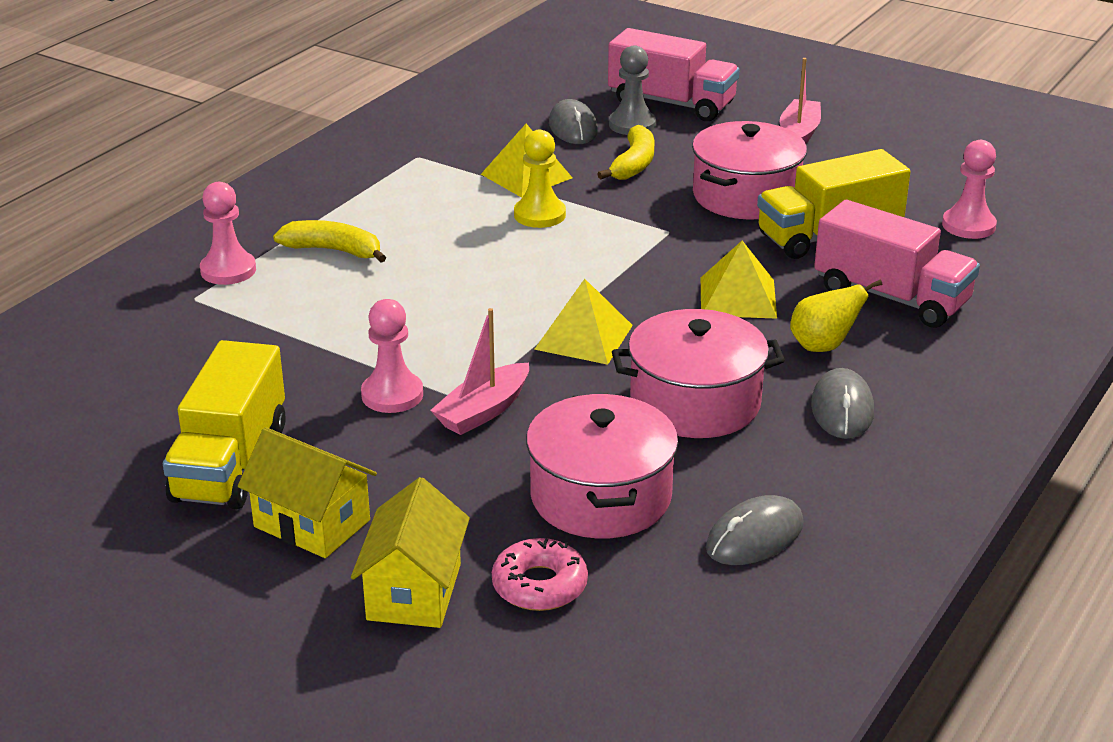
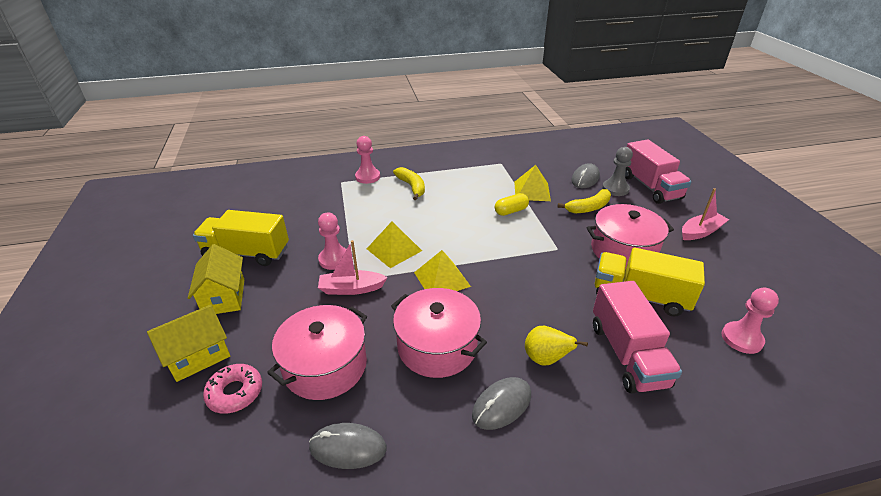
camera: 45 degrees right, 5 degrees up
(230, 462) = (246, 253): yellow truck -> yellow truck turned 45 degrees clockwise
(539, 215) = (511, 211): yellow pawn -> yellow capsule
(738, 297) = (541, 302): yellow pyramid -> yellow pyramid (394, 249)

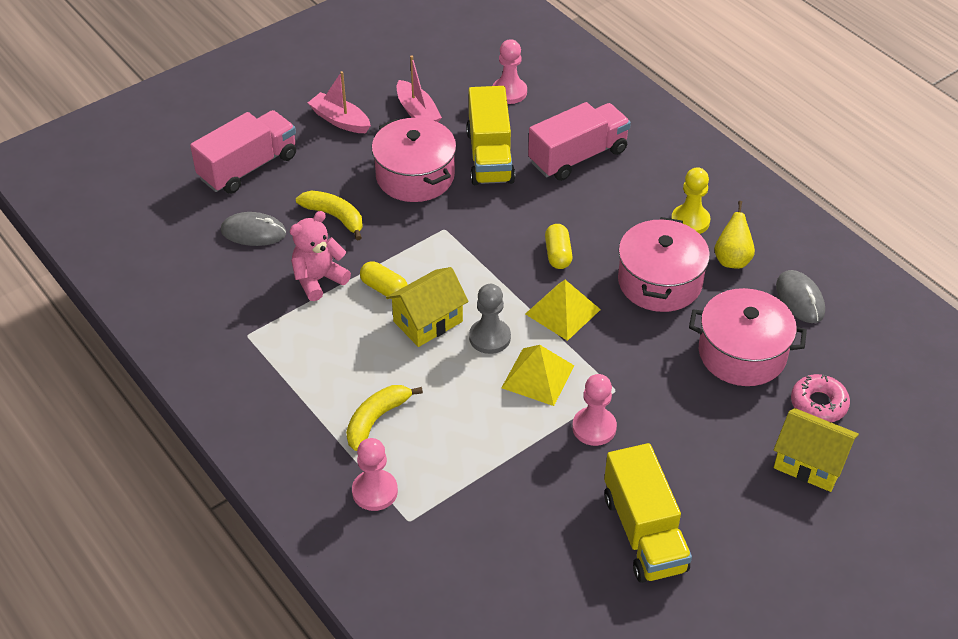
camera: 115 degrees left, 10 degrees up
(224, 297) = (727, 500): yellow house -> yellow house (428, 321)
(351, 289) = (631, 385): pink boat -> pink boat (417, 112)
(501, 405) = (690, 221): grey mouse -> yellow pawn
(502, 296) = (558, 254): none -> yellow capsule
(532, 191) = (318, 279): yellow pyramid -> pink teddy bear
(545, 359) = (621, 205): yellow pear -> yellow pear (732, 259)
(615, 189) = (270, 199): grey pawn -> grey pawn (489, 337)

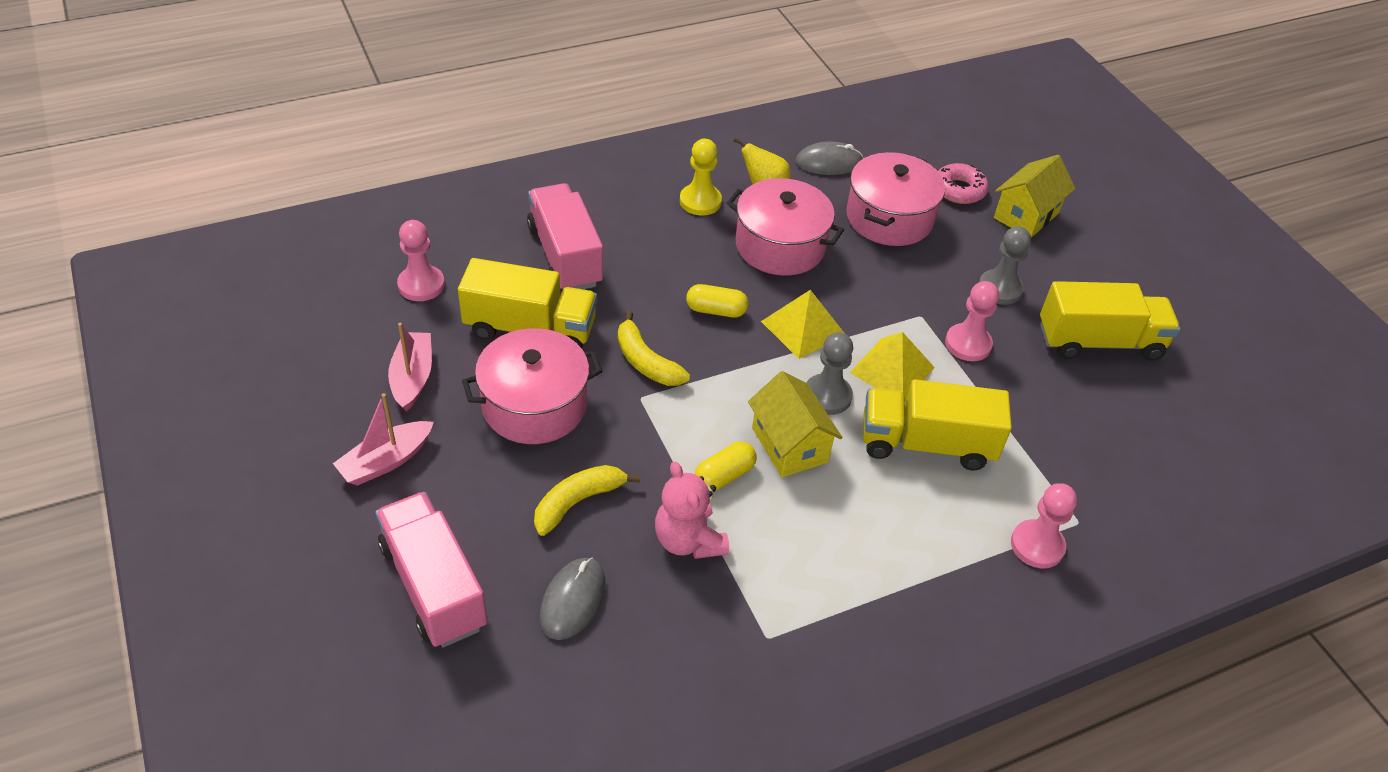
camera: 80 degrees left, 0 degrees up
(376, 419) = (932, 523): yellow banana -> yellow banana (646, 362)
(417, 112) = (412, 378): pink boat -> pink boat turned 75 degrees counterclockwise
(460, 408) = (926, 444): none -> yellow truck
(682, 447) = (1000, 289): none -> grey pawn

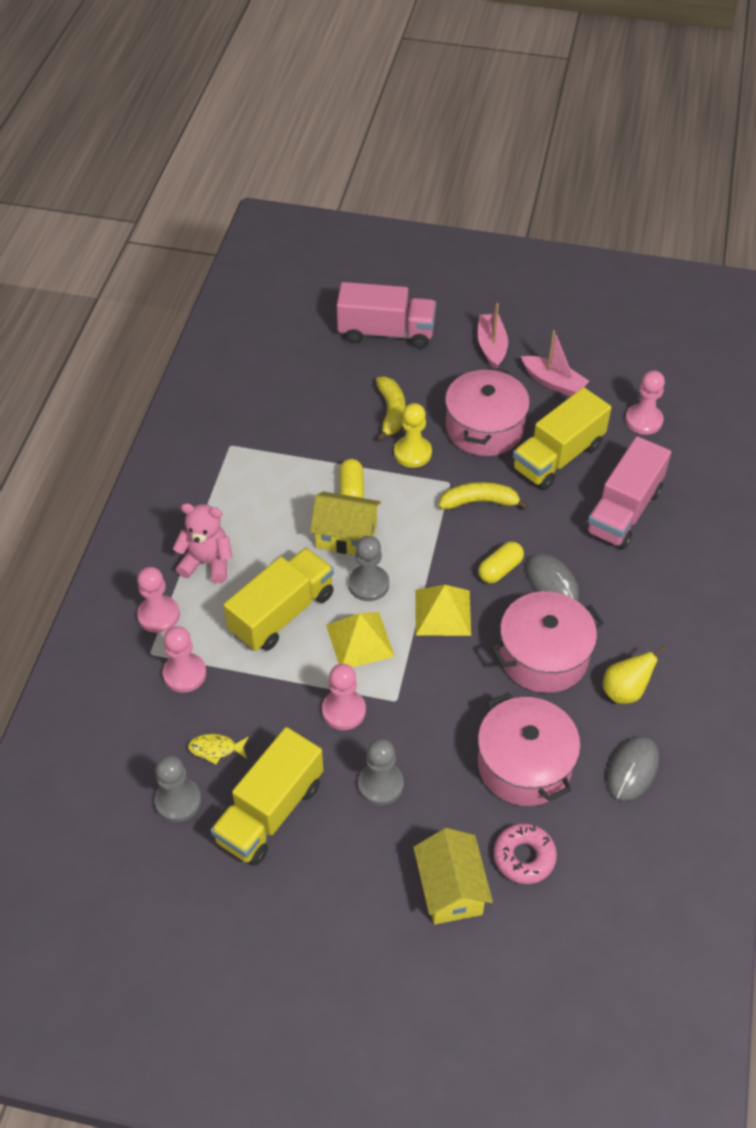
camera: 130 degrees right, 5 degrees up
(565, 256) = (623, 511): pink truck -> pink truck turned 105 degrees clockwise
(573, 600) = (328, 380): grey mouse -> grey mouse (552, 582)
(688, 540) = (321, 446): pink teddy bear -> pink teddy bear (207, 562)
(700, 201) = (636, 633): yellow pawn -> yellow pawn (412, 453)
(1065, 479) = (184, 674): none -> pink pawn
(1098, 409) = (216, 749): none -> yellow fish
(1164, 405) = (178, 801): none -> grey pawn

